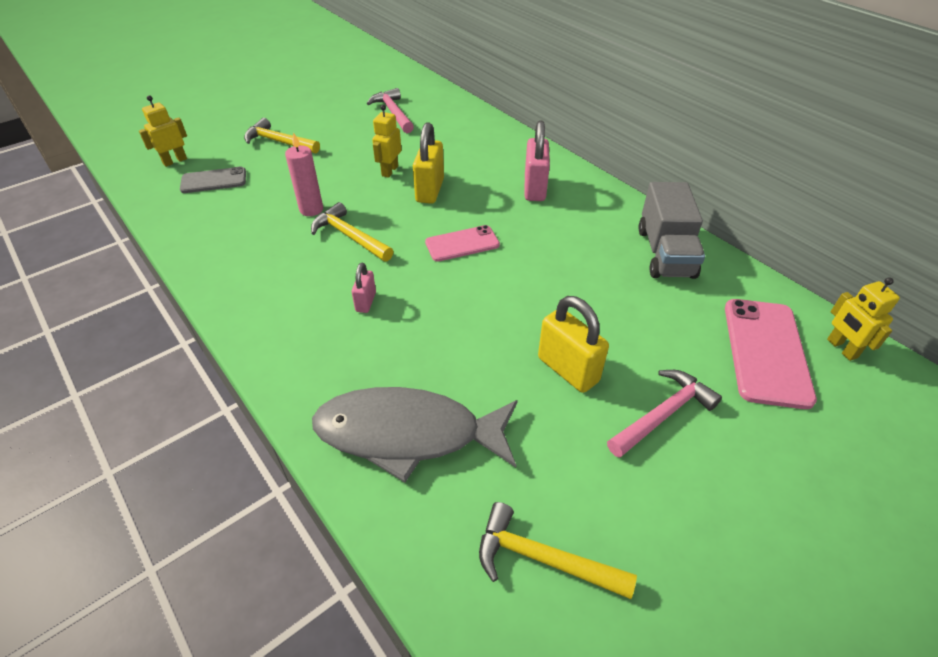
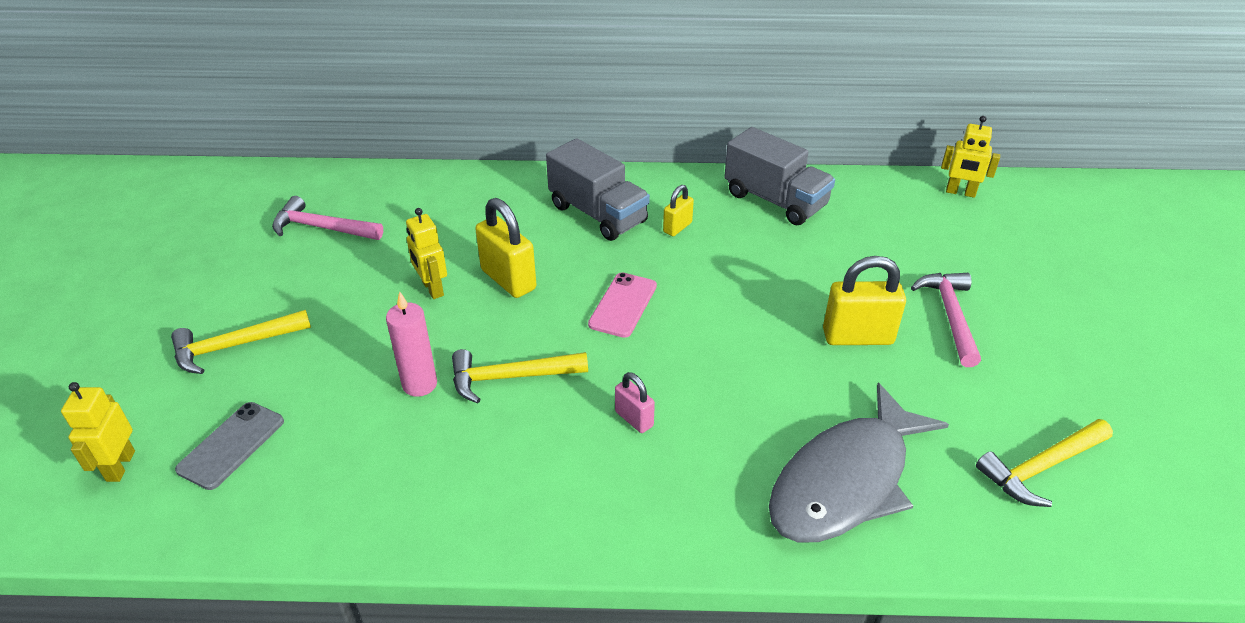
camera: 50 degrees left, 5 degrees down
(534, 188) = (598, 214): pink padlock -> grey truck
(568, 226) = (677, 227): none -> yellow padlock
(766, 351) = (932, 226): pink phone -> none

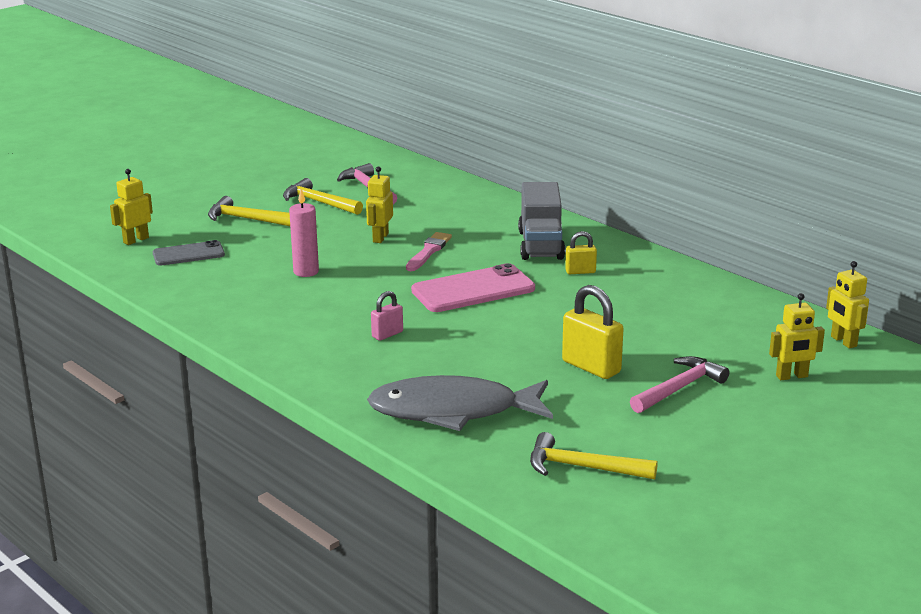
camera: 45 degrees right, 15 degrees down
(508, 279) = (428, 251): yellow padlock -> pink brush
(511, 377) = (355, 290): yellow hammer -> yellow hammer (319, 202)
(623, 305) = (473, 290): pink phone -> pink phone, size x1.61
(634, 419) = (387, 334): pink padlock -> pink padlock turned 45 degrees clockwise
(775, 200) = (680, 287): grey truck -> none
(991, 250) = (792, 376): none -> yellow robot

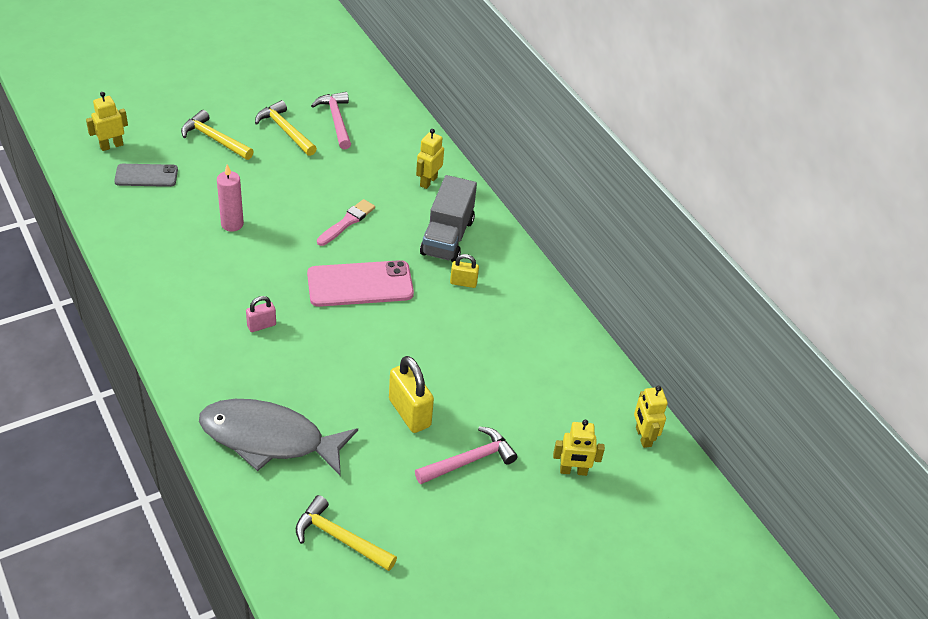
camera: 10 degrees right, 20 degrees up
(380, 238) = (314, 193): yellow robot -> yellow robot (428, 181)

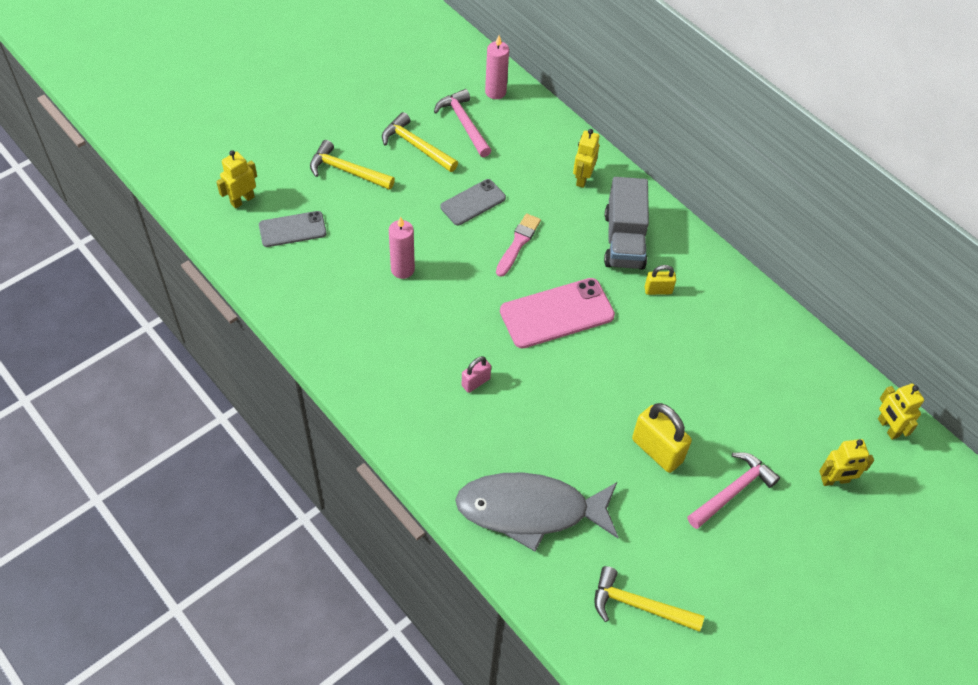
camera: 10 degrees left, 10 degrees up
(318, 183) = (473, 202): none -> grey phone
(375, 101) = (495, 92): none -> pink candle

